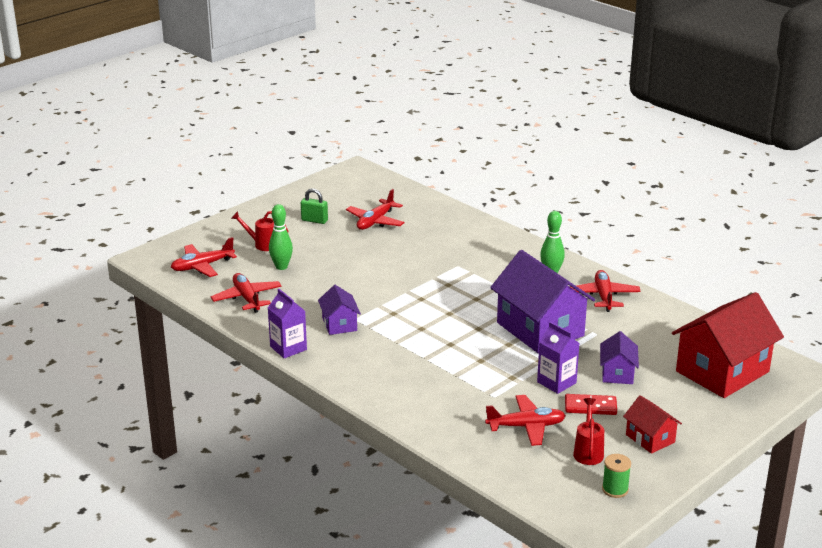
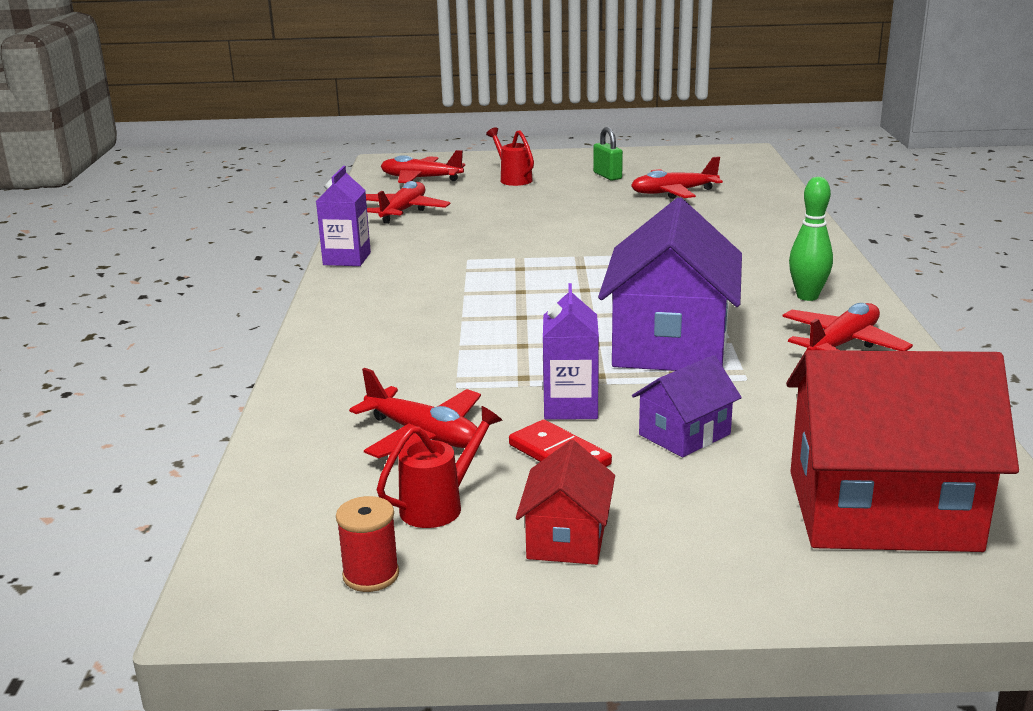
camera: 45 degrees right, 5 degrees down
(281, 267) = (492, 199): green bowling pin -> none
(339, 324) = (441, 258): purple house -> none
(615, 489) = (371, 575): green spool -> red spool

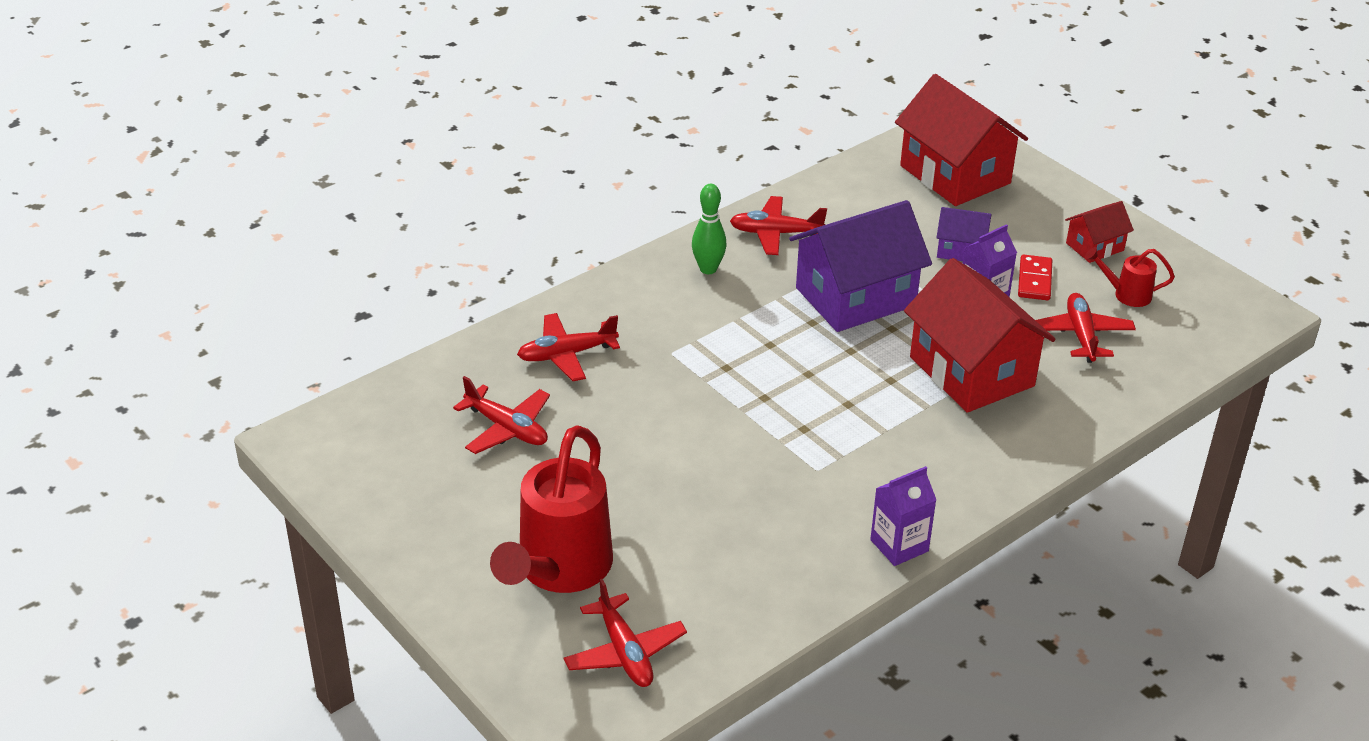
camera: 130 degrees left, 15 degrees up
(371, 575) = (1195, 286): red spool -> none
(403, 211) = (744, 592): red plane -> red plane (567, 354)
(471, 354) = (971, 371): none -> red house
(513, 179) = (559, 570): red watering can -> red watering can, size x2.18
(607, 176) = (484, 501): green padlock -> none

